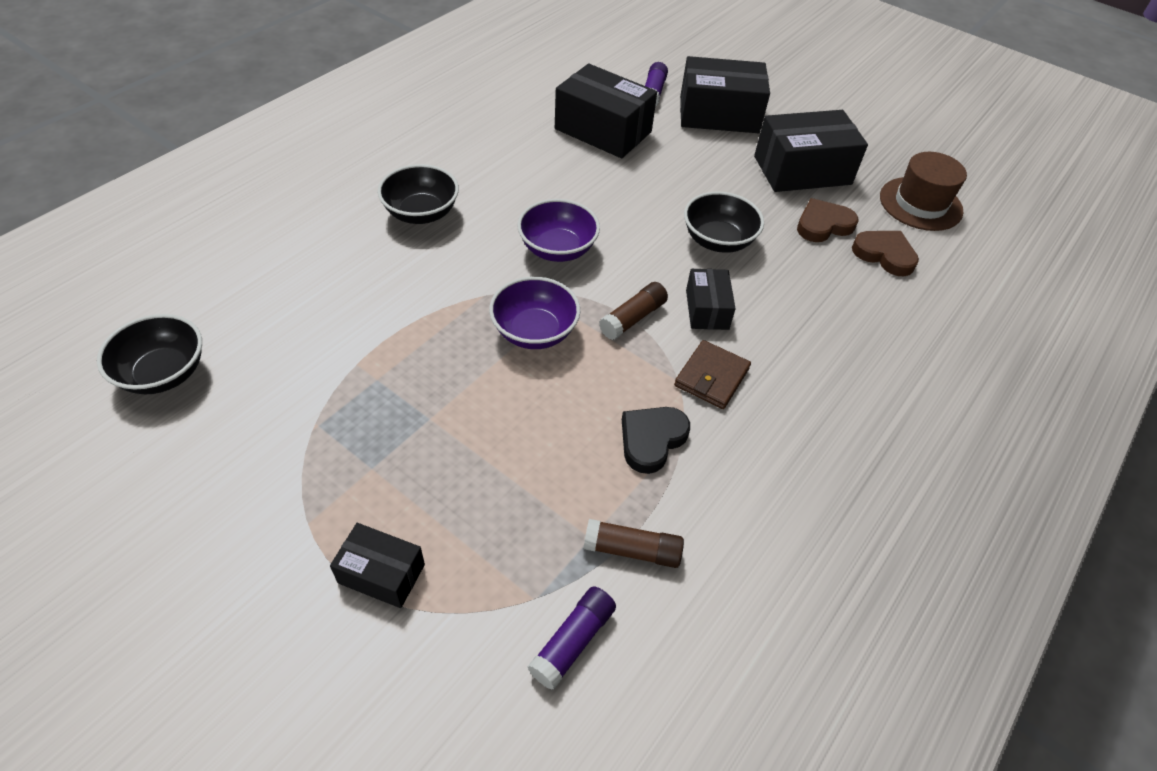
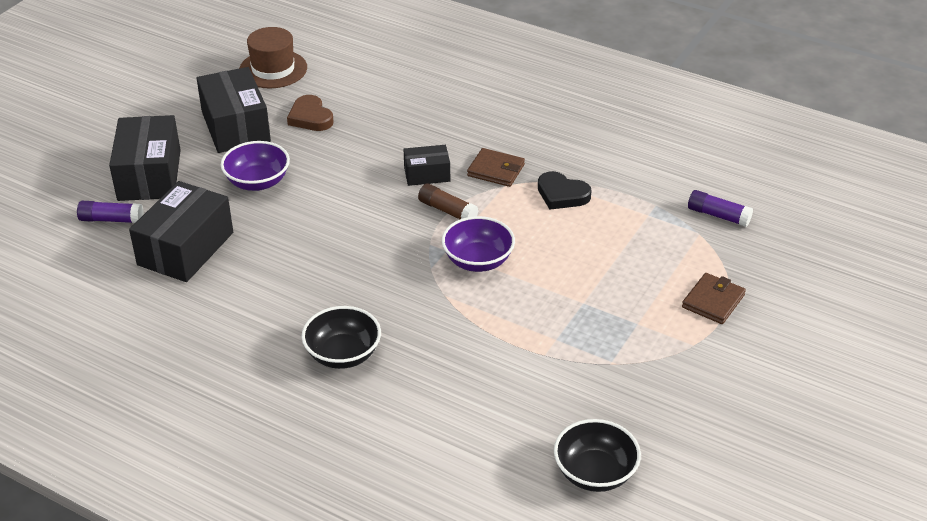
camera: 95 degrees left, 10 degrees down
(381, 573) = (713, 301): black box -> brown wallet
(557, 249) = (375, 259): purple bowl -> purple bowl (257, 182)
(632, 550) = (649, 197): brown glue stick -> none
(718, 240) = (343, 171): black bowl -> none
(884, 255) = (341, 90): brown heart -> none

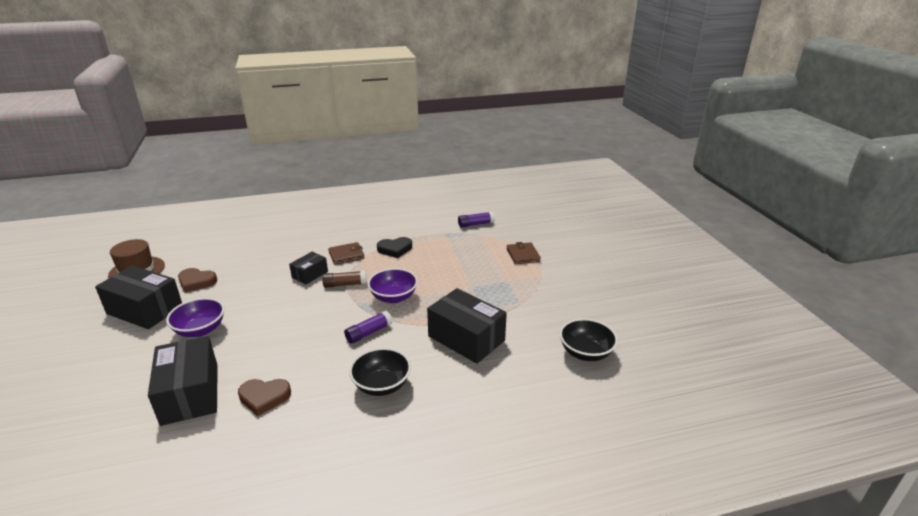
camera: 45 degrees left, 10 degrees down
(111, 219) = (100, 411): purple glue stick -> purple glue stick (369, 333)
(149, 175) = (103, 368): black box -> black box (466, 338)
(235, 294) = (264, 397): none -> brown heart

